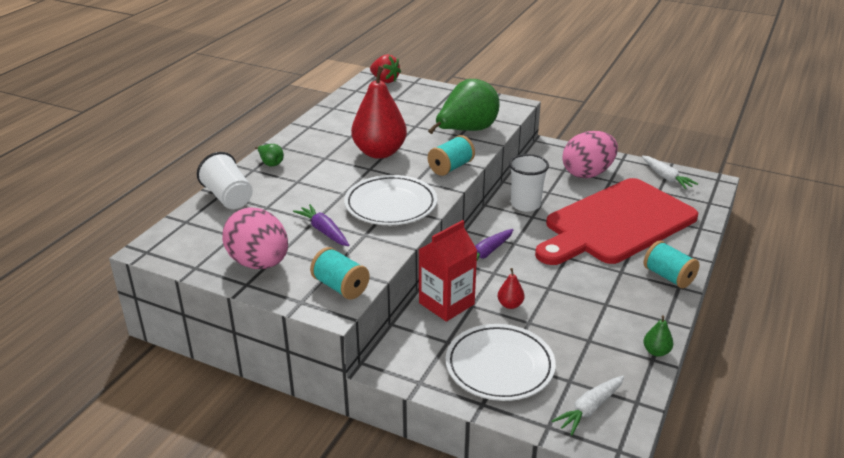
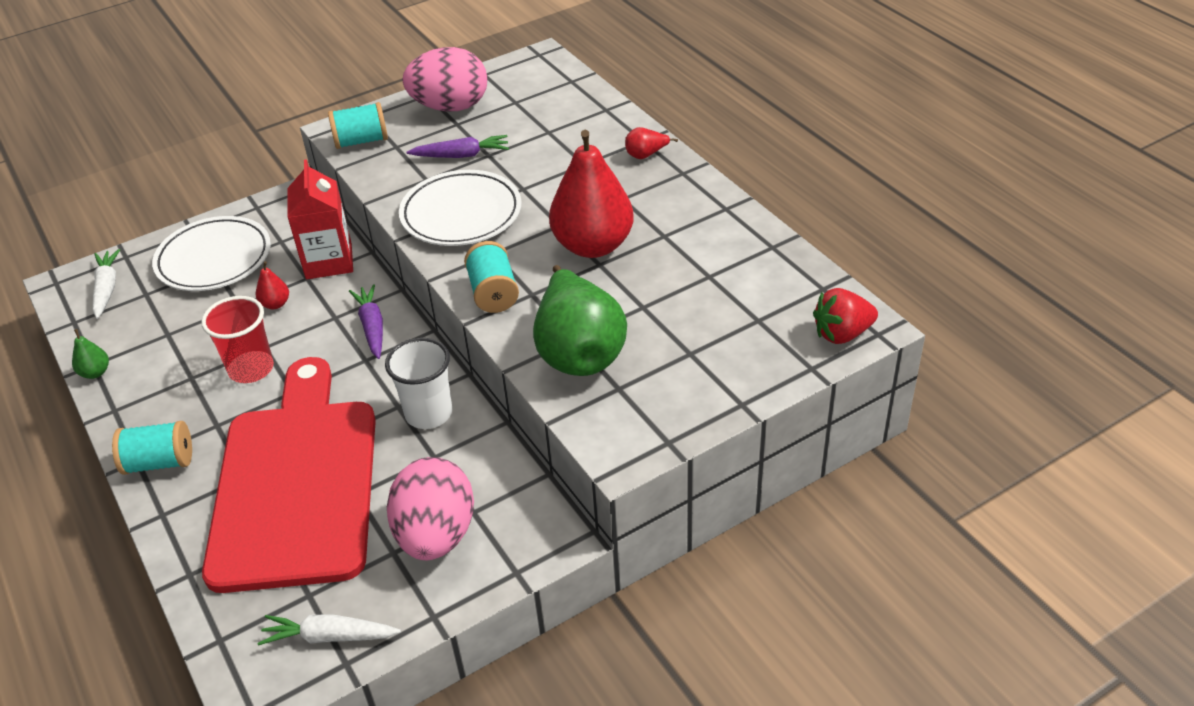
camera: 125 degrees right, 10 degrees up
(228, 197) = (592, 112): white cup -> none
(271, 163) = (646, 155): green pear -> red pear
(571, 282) = (251, 369): none -> red cup

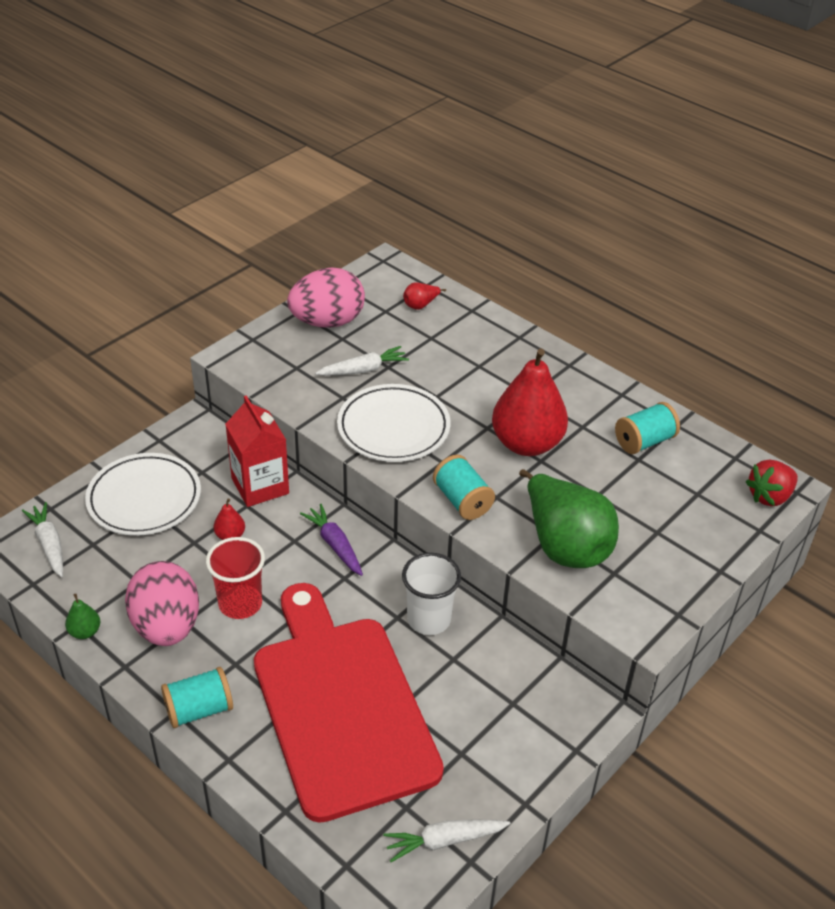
camera: 20 degrees left, 0 degrees up
(361, 141) = (260, 366): turquoise spool -> turquoise spool (644, 441)
(436, 535) = (491, 730): pink egg -> pink egg (167, 626)
(461, 155) = (363, 370): purple carrot -> white carrot
(646, 155) = (529, 351): red pear -> red pear (420, 305)

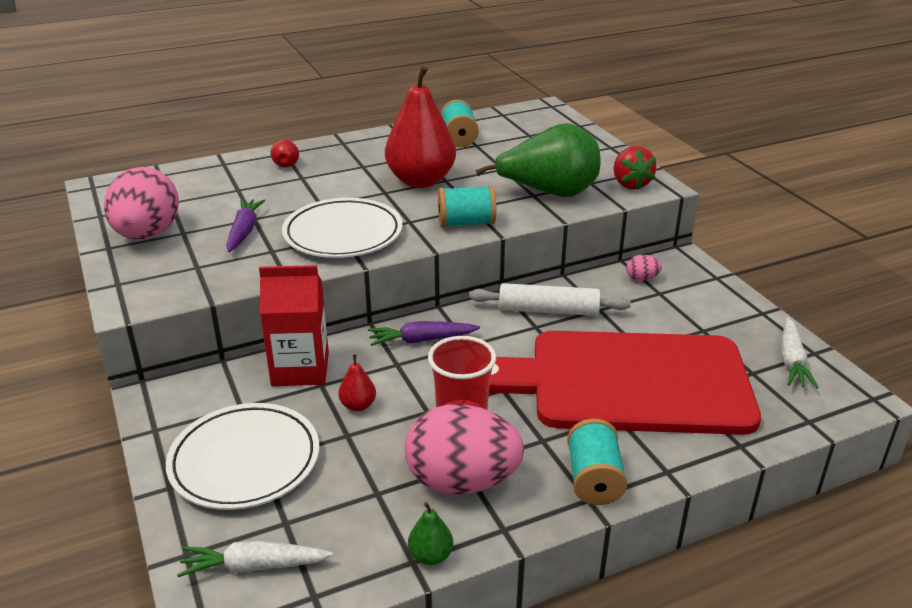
camera: 65 degrees left, 10 degrees down
(363, 370) = (244, 231): white carrot -> purple carrot
(420, 305) = (186, 184): red pear -> red pear (286, 164)
(429, 619) = (548, 310): white cup -> white rolling pin
(532, 682) = (642, 279): none -> pink egg
(769, 496) = (549, 114): red strawberry -> red strawberry (630, 184)

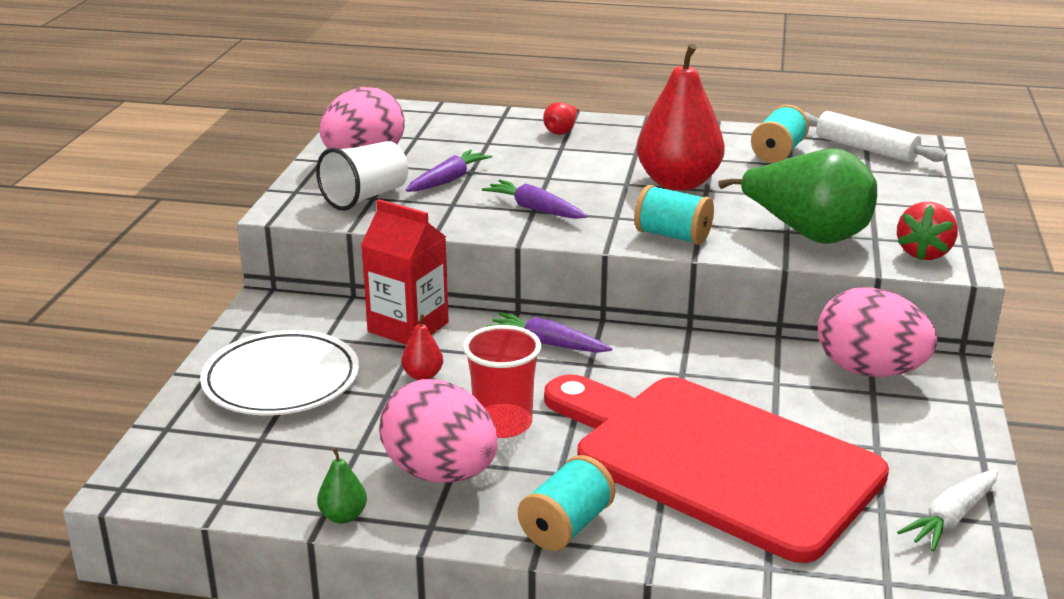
camera: 35 degrees right, 5 degrees down
(190, 268) = (366, 197): none -> white cup
(254, 566) = (202, 459): white carrot -> none
(343, 234) = (535, 209): white plate -> purple carrot
(548, 310) = (715, 363): white rolling pin -> white rolling pin (866, 149)
(642, 279) = (869, 371): pink egg -> pink egg, size x2.47

